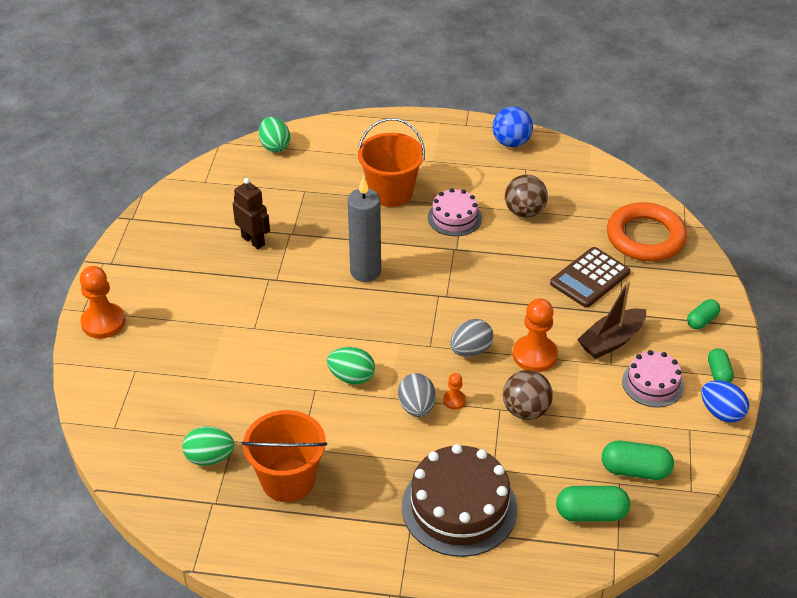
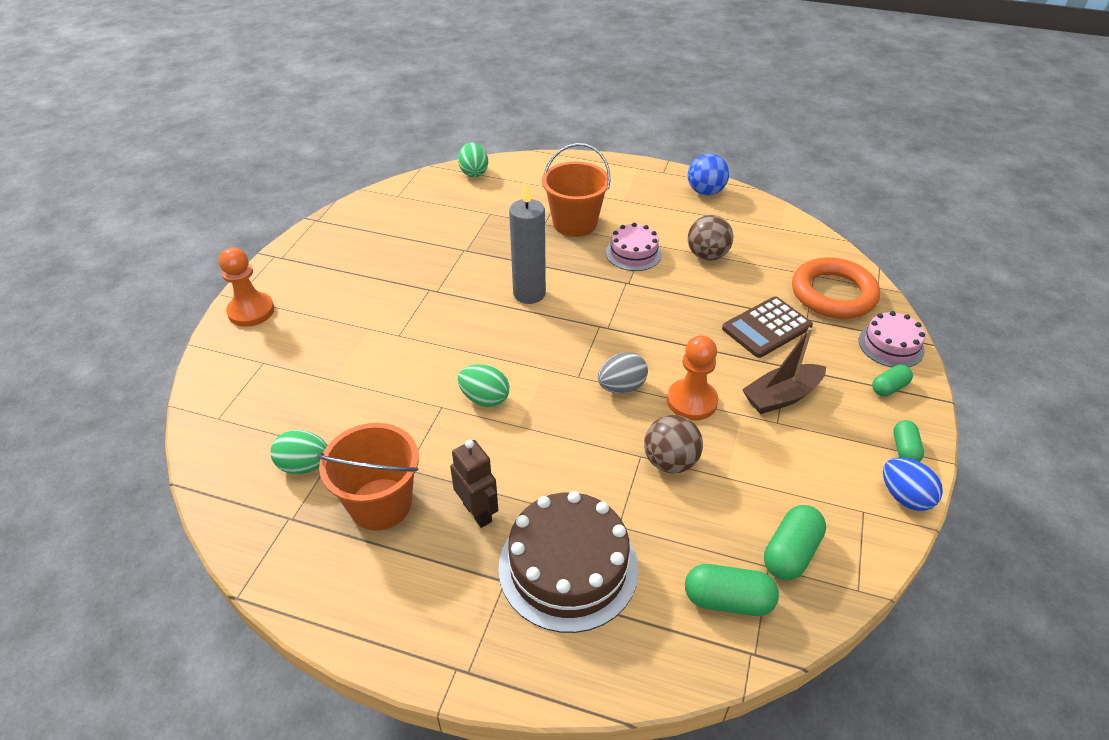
camera: 10 degrees right, 0 degrees up
(253, 241) = (426, 252): brown robot -> brown robot (478, 512)
(416, 407) = (547, 441): grey egg -> none
(454, 400) = (591, 439): orange pawn -> none
(635, 470) = (790, 553): green capsule -> green capsule turned 75 degrees counterclockwise
(652, 383) = (824, 450): pink cake -> pink cake (891, 345)

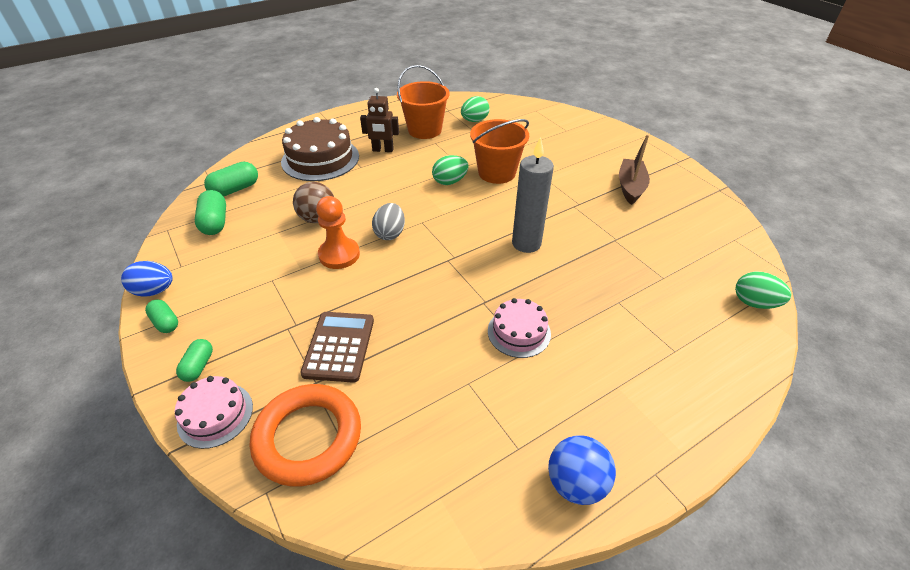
camera: 130 degrees right, 0 degrees up
(251, 311) = (620, 138): orange pawn -> none
(575, 223) = (602, 322): orange bucket -> orange bucket (497, 172)
(707, 255) = (463, 383): brown ball -> none
(781, 396) = (282, 298): brown boat -> brown boat (630, 187)

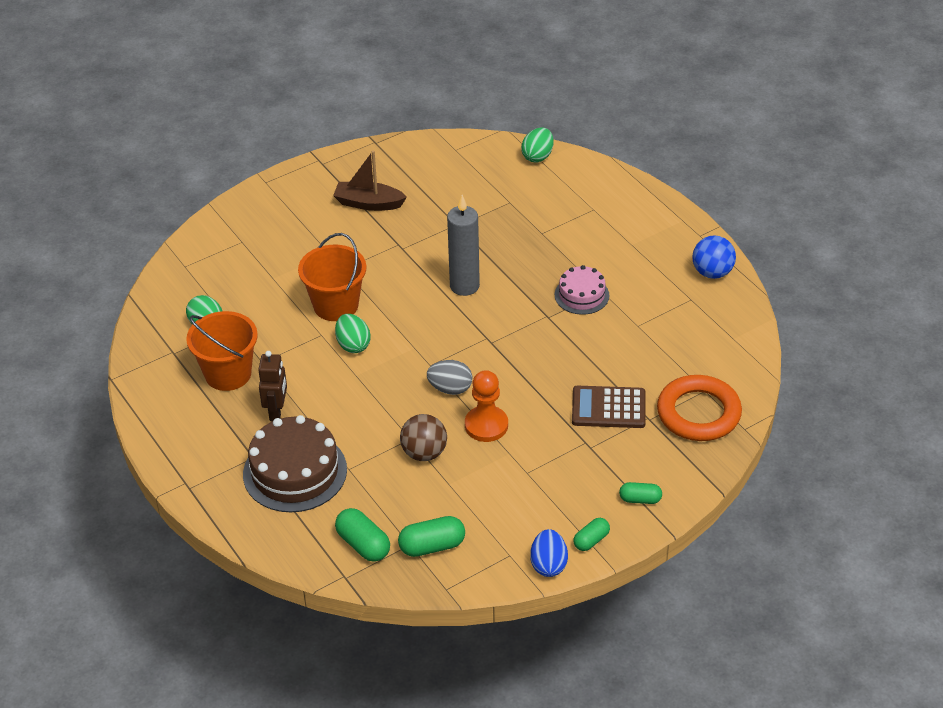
camera: 90 degrees left, 0 degrees up
(215, 415) = (686, 474): pink cake -> none

